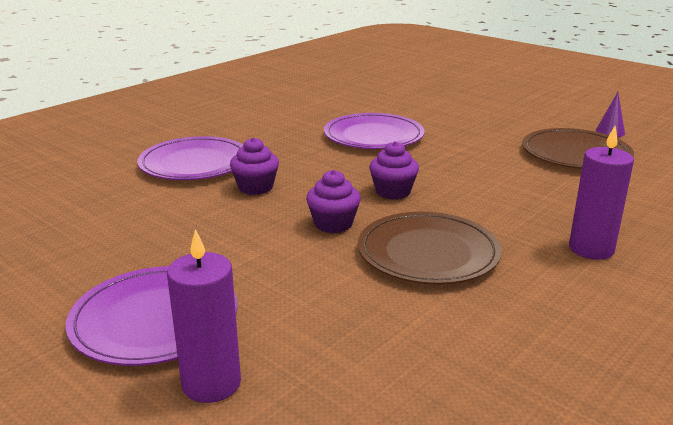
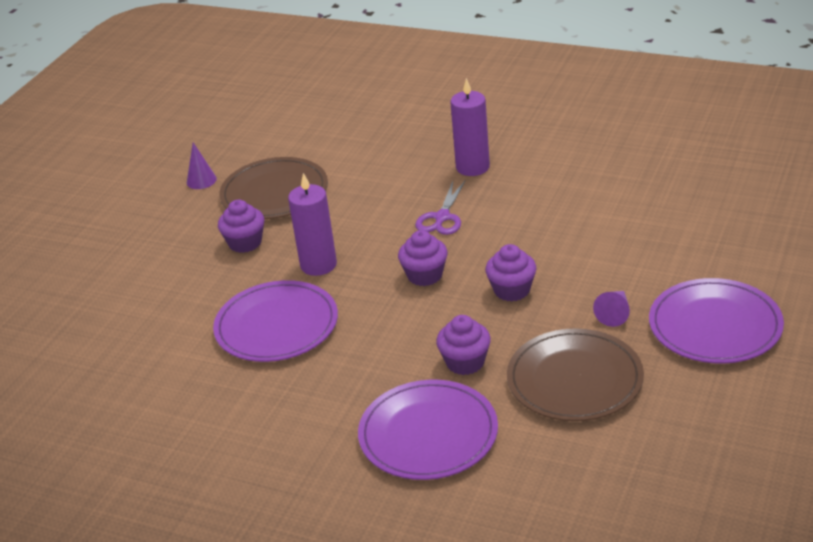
camera: 105 degrees left, 10 degrees up
(211, 383) = (751, 274): purple candle -> purple candle (318, 265)
(242, 266) = (614, 313): none -> purple cone
(428, 253) = (528, 232): brown plate -> brown plate (574, 379)
(488, 215) = (442, 217): none -> purple scissors
(497, 137) = (245, 243): none -> purple cupcake

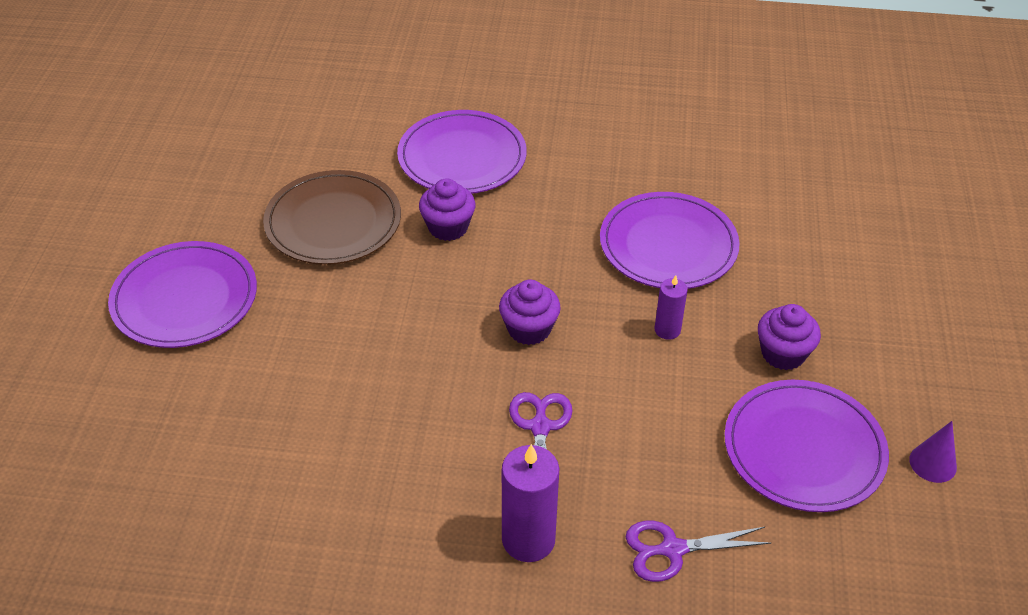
camera: 160 degrees right, 10 degrees up
(274, 193) = (804, 449): brown plate -> purple plate
(318, 265) = (667, 330): purple candle -> purple candle, size x0.57
(388, 157) = (672, 549): none -> purple scissors
(512, 290) = (418, 319): purple cupcake -> none
(614, 313) = (296, 302): purple cone -> none

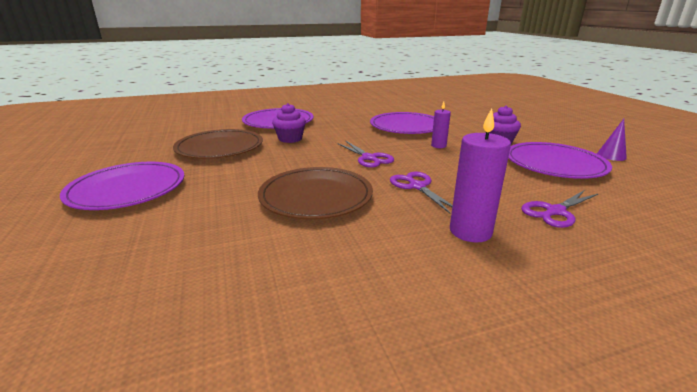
camera: 25 degrees left, 20 degrees down
(396, 399) = (316, 196): none -> brown plate
(529, 329) = (369, 158): purple cupcake -> purple scissors

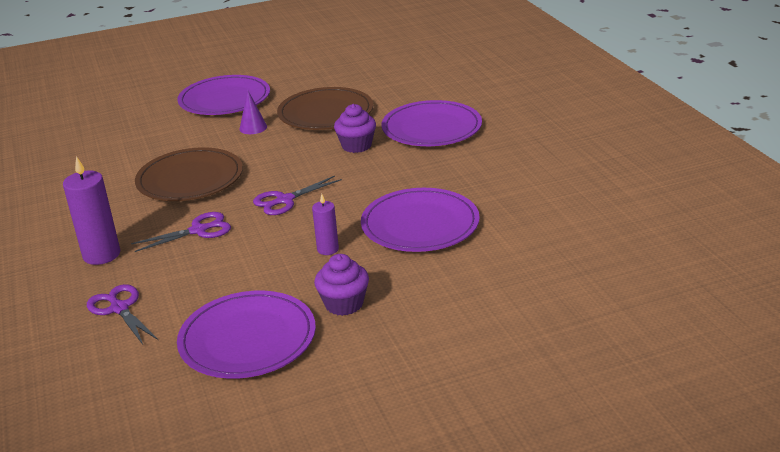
camera: 90 degrees right, 5 degrees up
(611, 156) = (274, 407): purple cone -> purple cone (253, 128)

